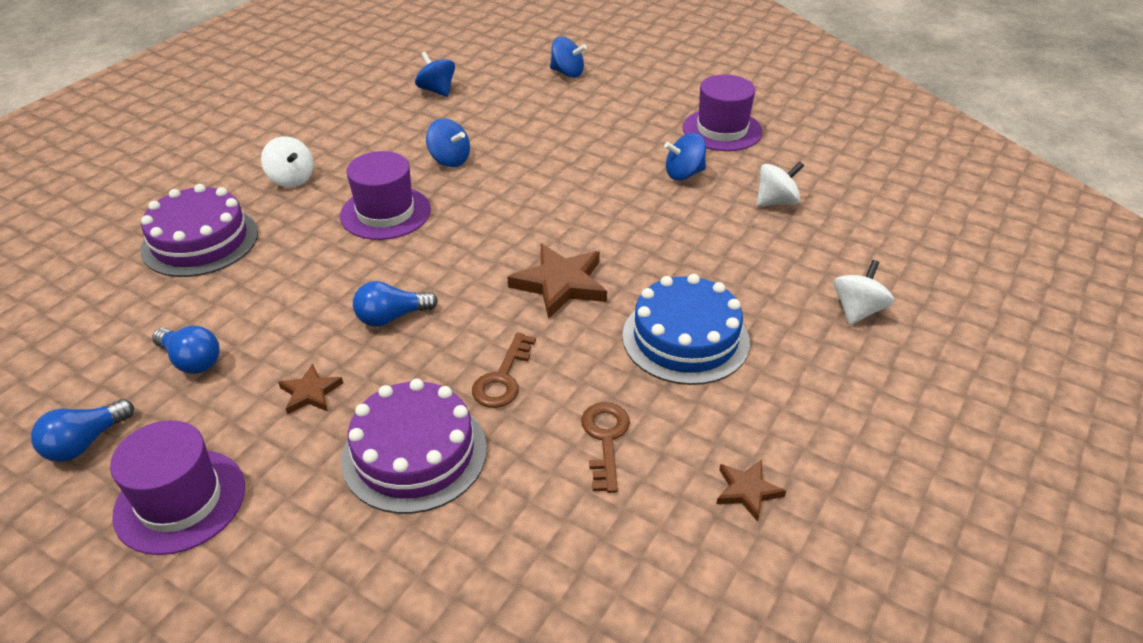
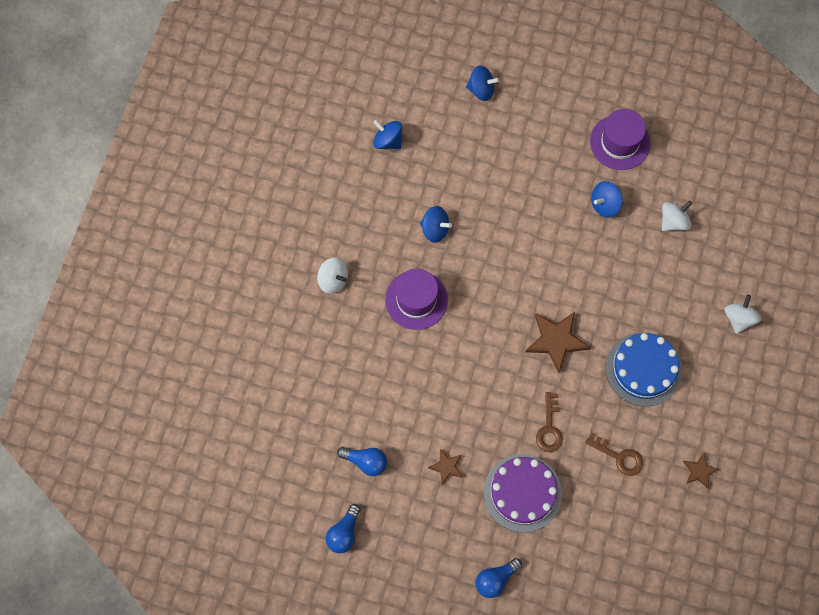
camera: 15 degrees left, 30 degrees up
(180, 501) = (417, 554): purple hat -> none
(200, 241) = (308, 360): purple cake -> none
(391, 317) = (465, 396): blue light bulb -> blue light bulb (495, 579)
(605, 439) = (619, 456): brown key -> brown key turned 135 degrees clockwise

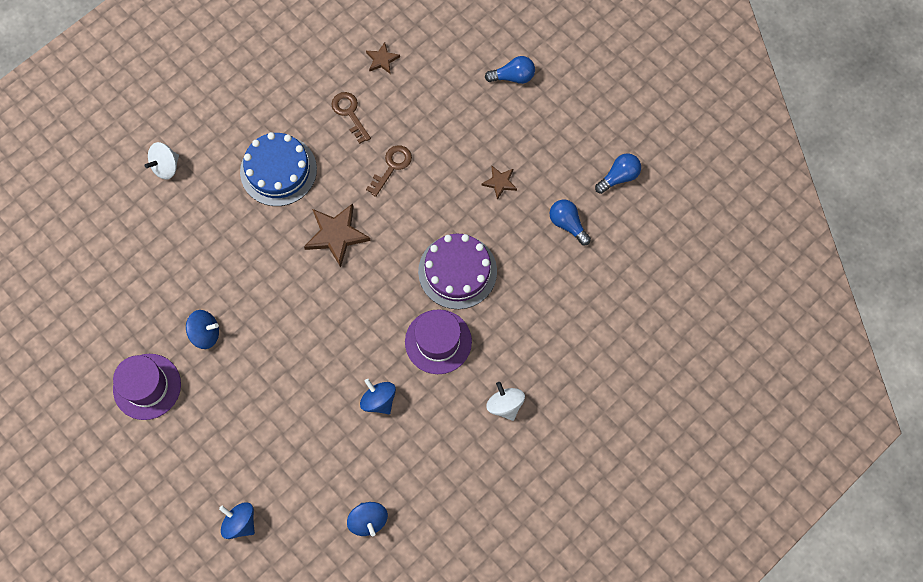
camera: 150 degrees left, 0 degrees up
(522, 493) = (448, 128): purple cake -> purple cake (457, 271)
(673, 221) = (156, 282): white spinning top -> none
(699, 471) = (292, 68): brown star -> brown star (382, 60)

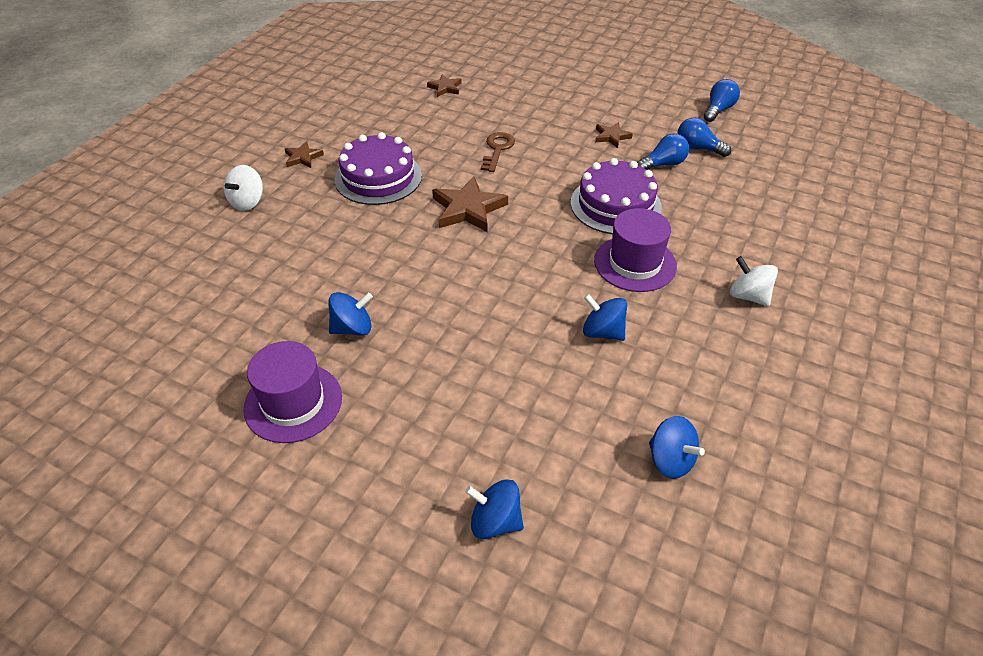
camera: 20 degrees left, 25 degrees down
(225, 122) = (303, 157): none -> brown star
(278, 170) = (378, 177): blue cake -> purple cake
(349, 113) = (433, 125): brown key -> none
(513, 77) = (574, 74): blue light bulb -> blue light bulb (663, 164)

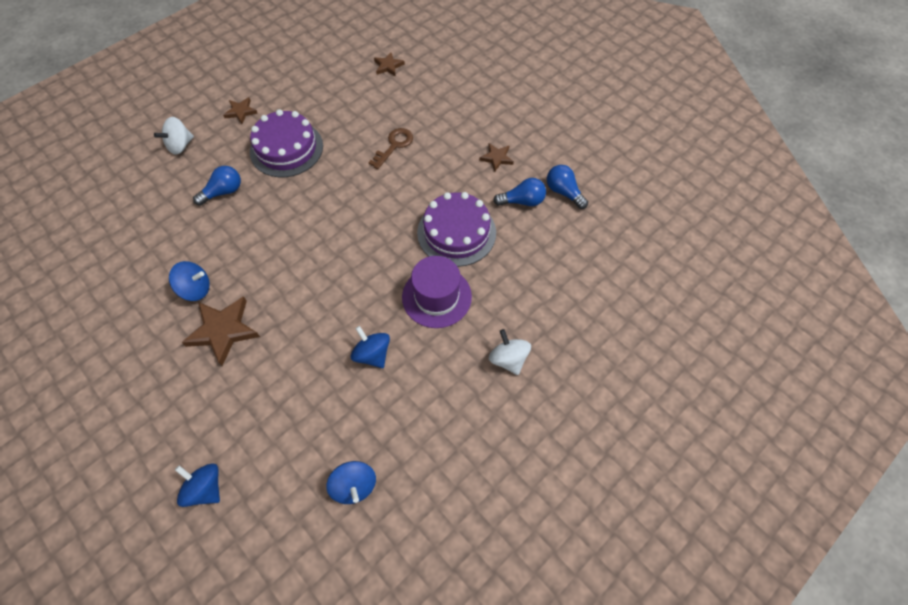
camera: 20 degrees right, 15 degrees up
(293, 402) = (125, 340): purple hat -> none
(468, 209) = (337, 201): brown star -> brown star (223, 331)
(718, 110) = (609, 154): blue light bulb -> blue light bulb (223, 192)

